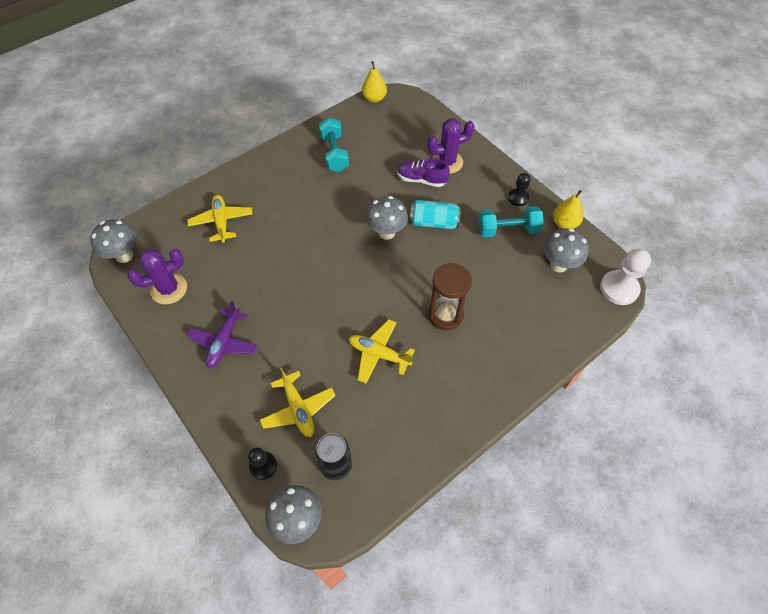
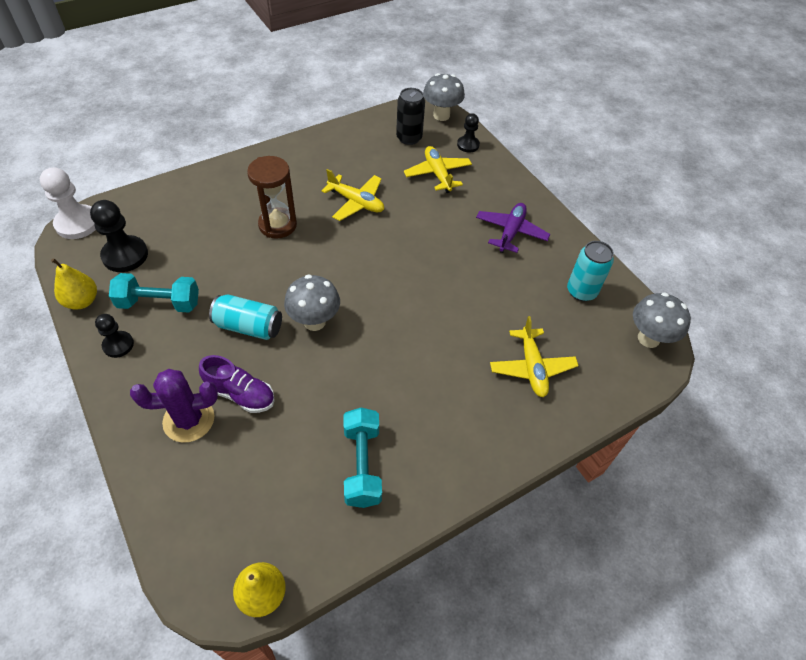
camera: 175 degrees left, 5 degrees down
(169, 289) = (581, 291): purple cactus -> turquoise can
(558, 265) = (125, 255): grey mushroom -> black pawn

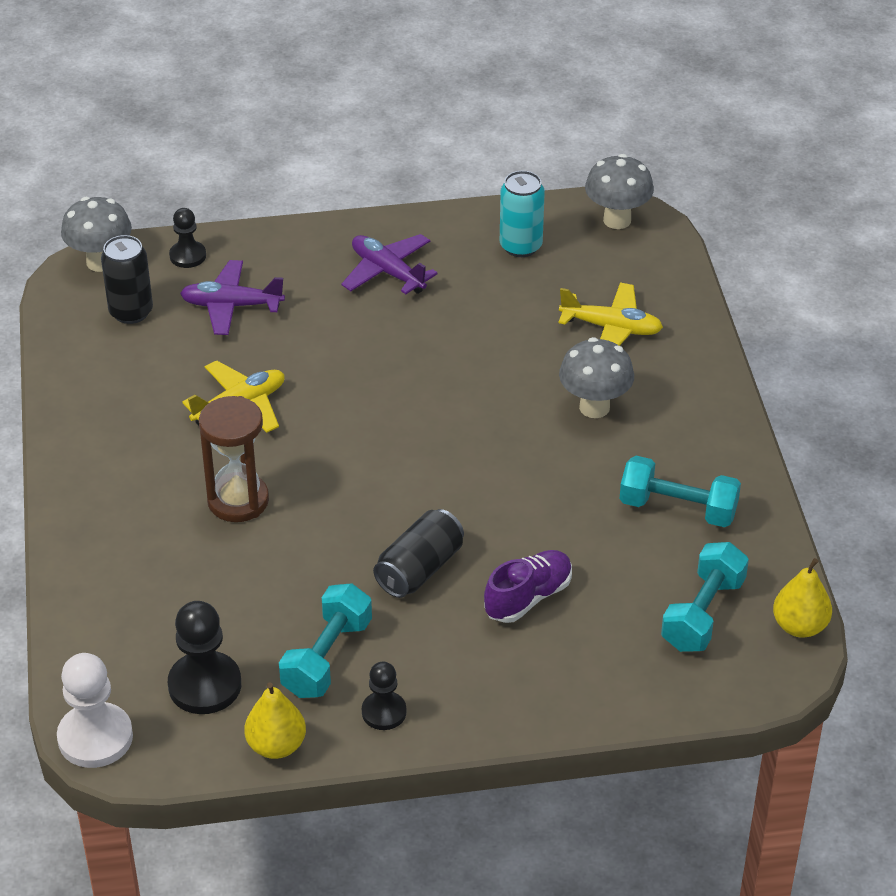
camera: 65 degrees left, 10 degrees down
(189, 420) = (545, 654): purple cactus -> none
(249, 326) = (419, 569): turquoise can -> black can
(256, 514) = (703, 613): none -> turquoise dumbbell
(314, 322) = (444, 502): grey mushroom -> grey mushroom (594, 407)
(437, 174) = (231, 306): yellow plane -> purple plane

